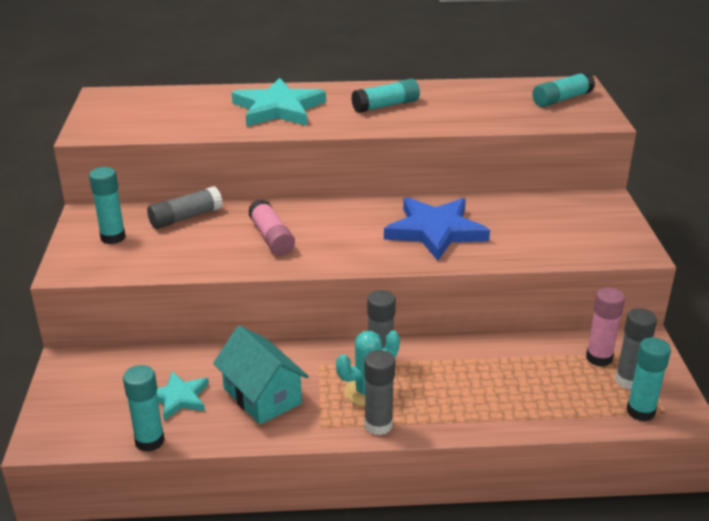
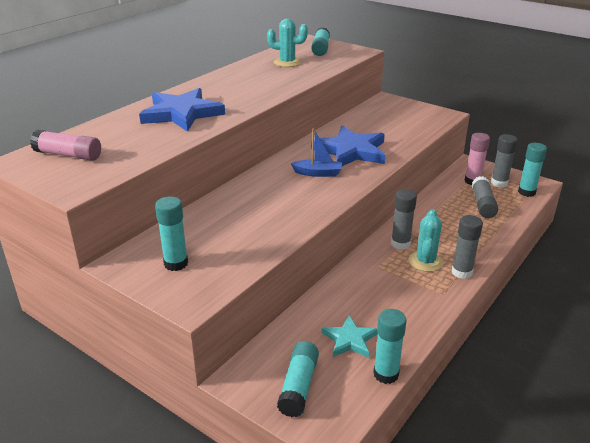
camera: 50 degrees left, 0 degrees up
(186, 217) = (198, 223): grey glue stick -> grey glue stick (482, 204)
(262, 396) = (387, 303): turquoise house -> none
(271, 237) = (278, 202): pink glue stick -> pink glue stick (68, 155)
(278, 109) = (182, 113): turquoise star -> blue star
(358, 233) = (318, 173): none -> blue boat
(386, 106) = (242, 86): turquoise glue stick -> turquoise glue stick (298, 386)
(487, 100) = (287, 62): none -> turquoise cactus

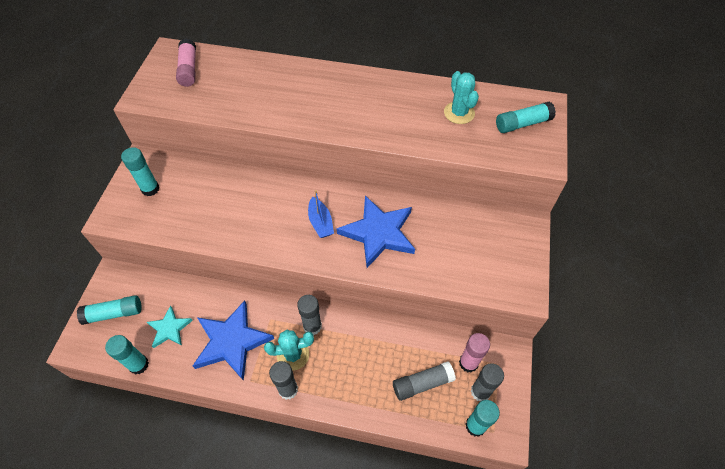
camera: 65 degrees right, 25 degrees up
(182, 113) = (290, 94): blue star -> blue star (232, 342)

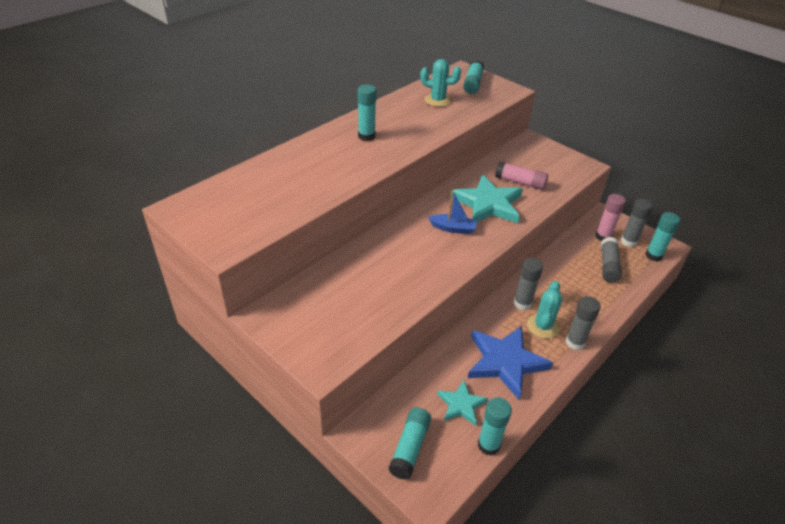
camera: 60 degrees left, 15 degrees down
(150, 189) = (312, 322): turquoise glue stick -> turquoise glue stick (366, 136)
(188, 69) = (223, 205): pink glue stick -> pink glue stick (520, 182)
(378, 233) = (488, 204): blue star -> turquoise star

